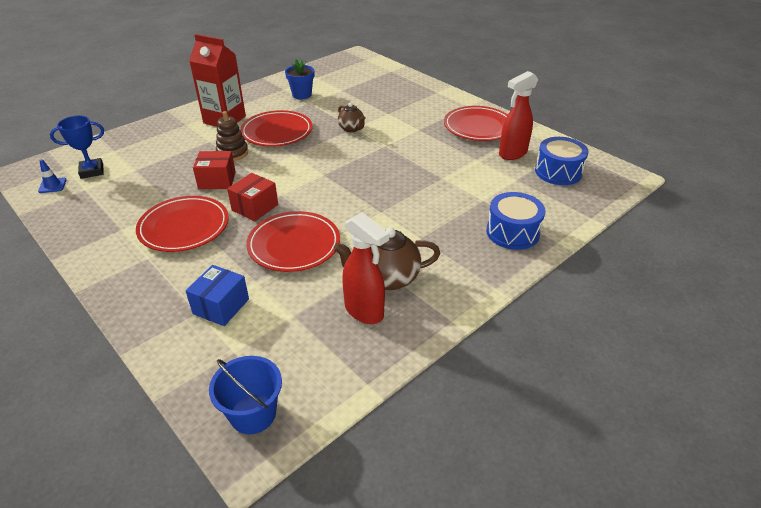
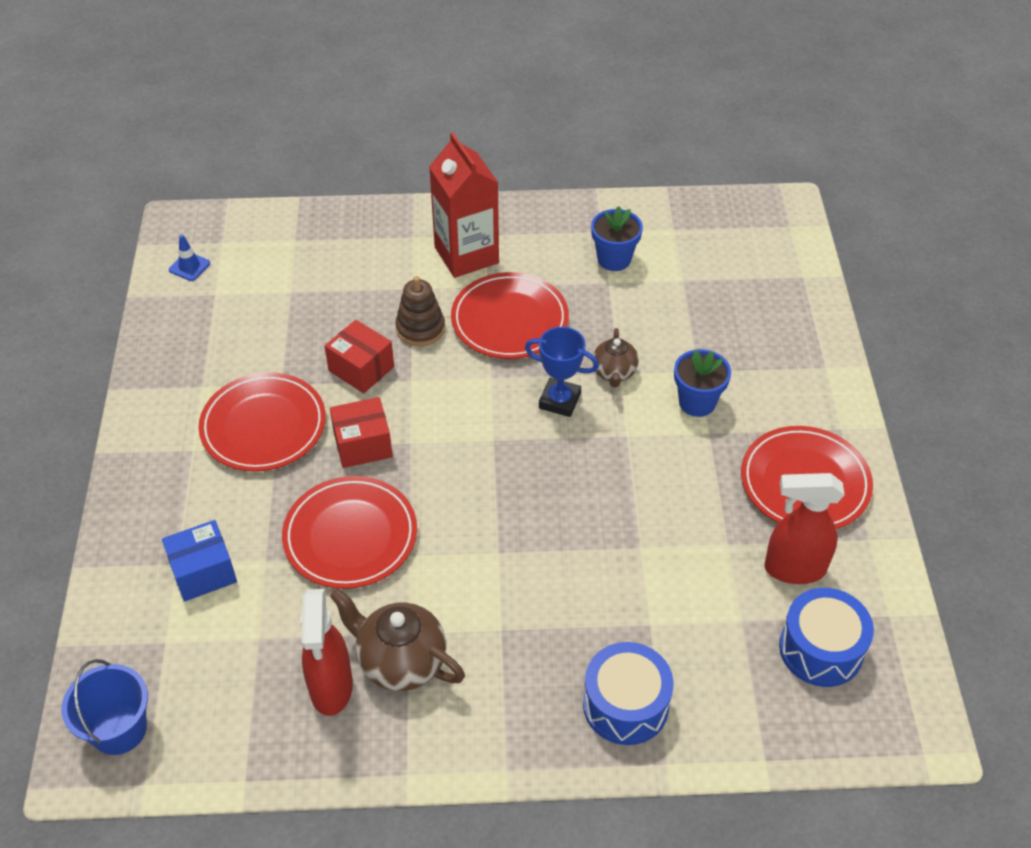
camera: 40 degrees right, 10 degrees up
(92, 171) = (245, 265): blue trophy -> blue trophy (559, 401)
(401, 122) = (697, 402): none -> blue flower pot

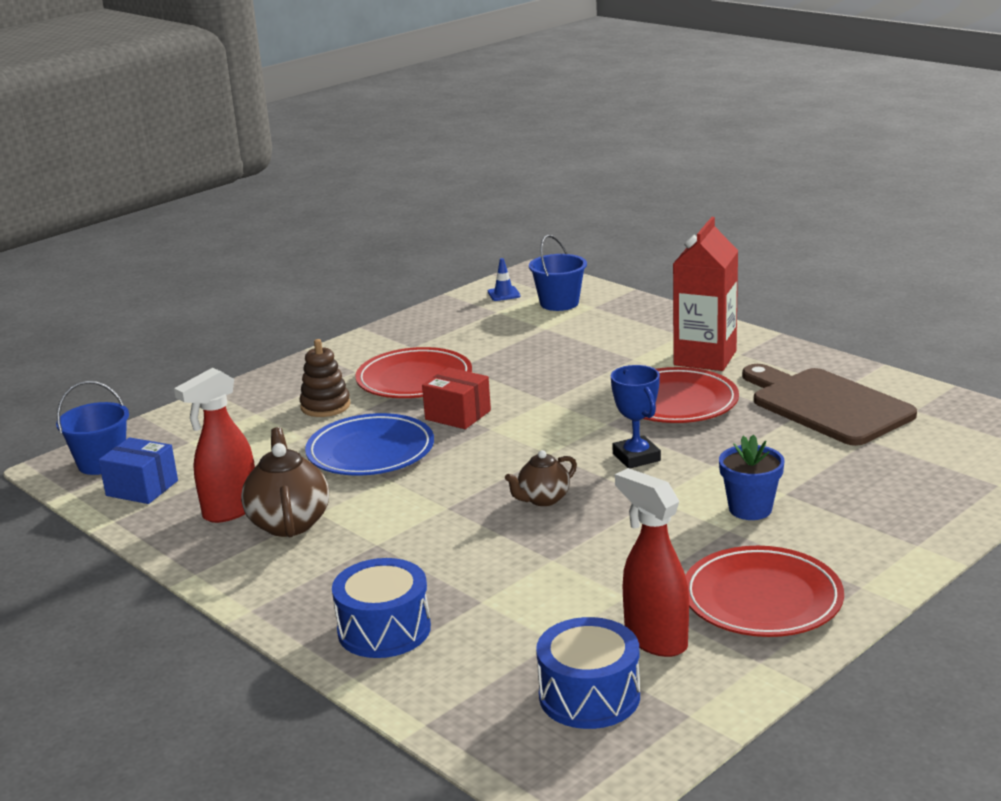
camera: 50 degrees right, 25 degrees down
(203, 572) = (262, 424): blue box -> blue box (142, 488)
(258, 252) = (559, 303): none -> blue bucket
(350, 536) = (370, 451): red plate -> blue plate
(361, 369) = (524, 381): red box -> none
(420, 328) = (601, 379): brown stacking toy -> brown stacking toy (325, 406)
(614, 259) = (826, 405): blue flower pot -> brown cutting board
(614, 373) = (708, 463): brown teapot -> brown teapot (543, 499)

